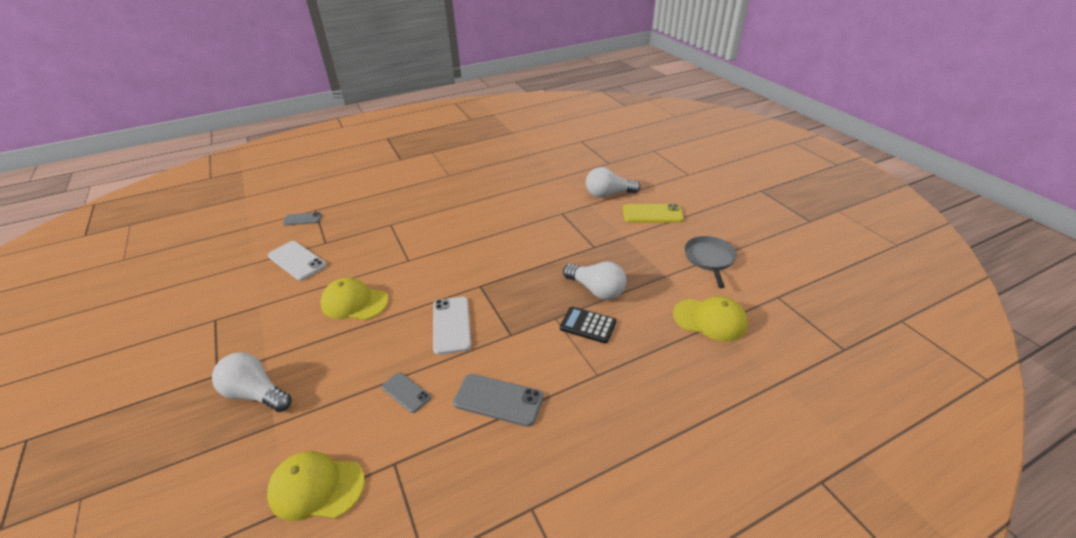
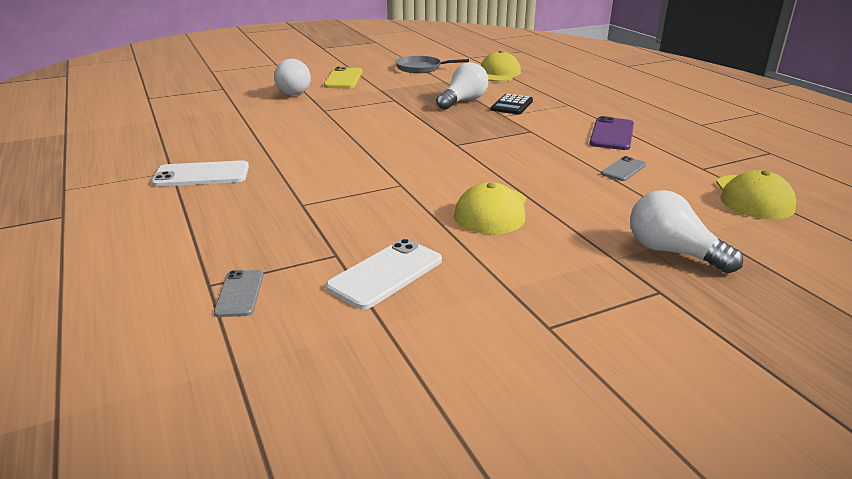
camera: 90 degrees left, 10 degrees down
(256, 393) = (672, 252): white light bulb -> white light bulb turned 105 degrees clockwise
(451, 325) = (522, 155): white phone -> white phone (201, 175)
(498, 400) = (612, 134): grey phone -> purple phone

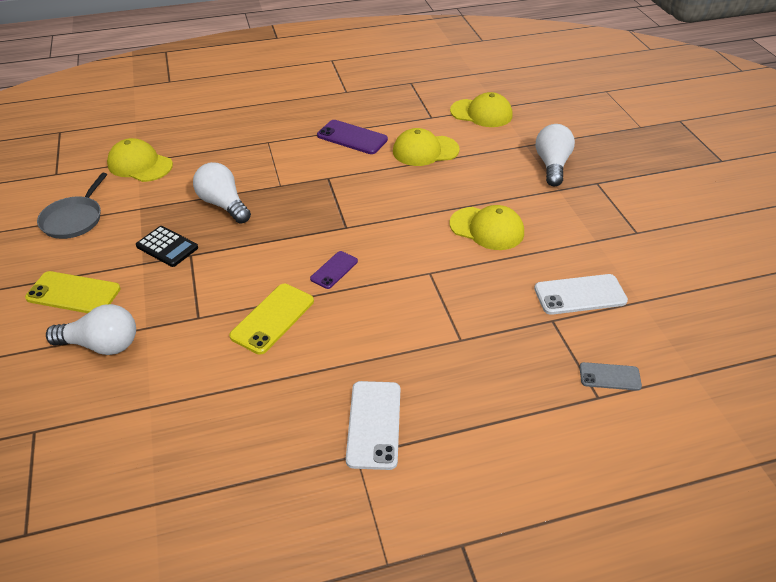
camera: 80 degrees left, 15 degrees up
(325, 131) = (272, 318): none -> yellow phone
(386, 274) = (580, 295): white phone -> white phone turned 60 degrees counterclockwise
(391, 145) = (334, 270): none -> purple phone
(512, 105) = (253, 175): black calculator -> black calculator (167, 247)
(623, 169) = (425, 151): grey phone -> yellow cap
(672, 252) = (552, 165): white light bulb -> white light bulb turned 135 degrees clockwise

